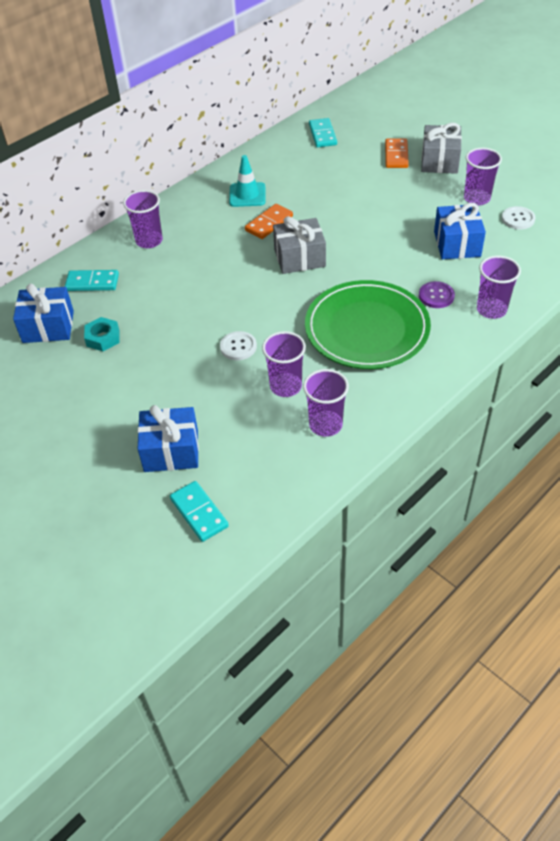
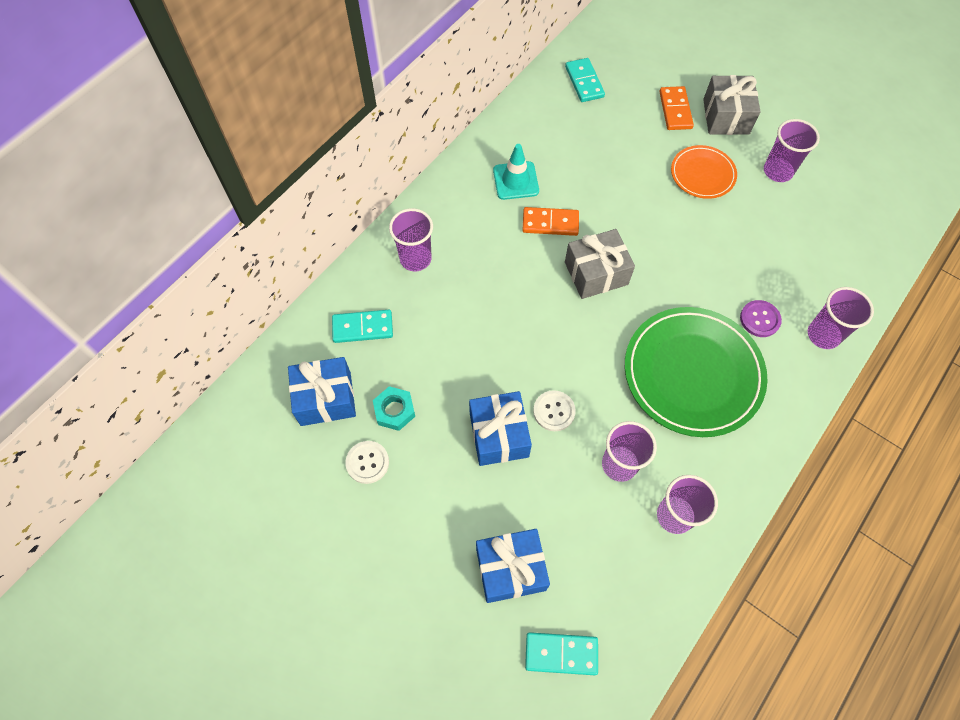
camera: 10 degrees left, 15 degrees up
(199, 512) = (561, 653): turquoise domino -> turquoise domino turned 45 degrees counterclockwise
(269, 223) = (550, 223): orange domino -> orange domino turned 60 degrees clockwise
(409, 197) = (702, 174): none -> orange plate
(457, 244) = (768, 241): blue gift -> blue gift (499, 435)
(518, 219) = (828, 199): white button -> white button (367, 462)

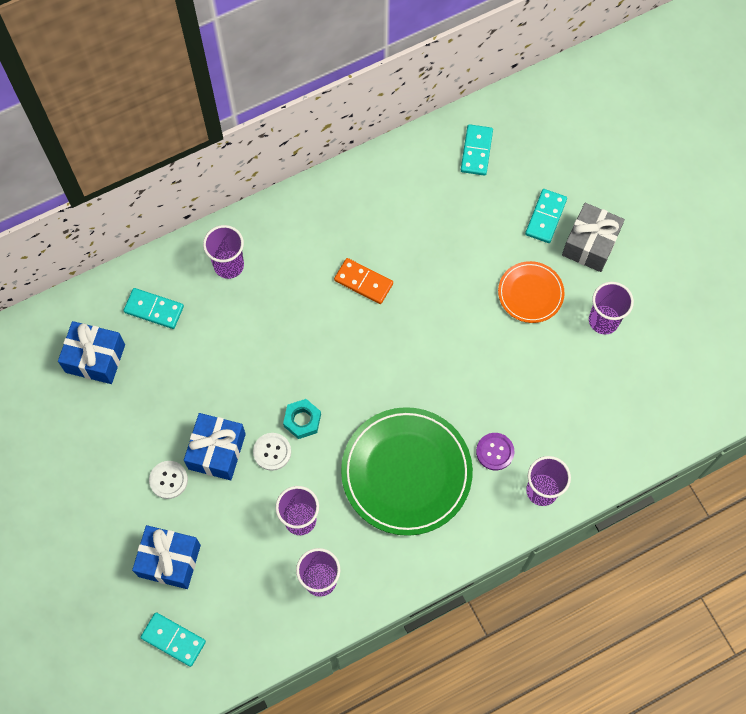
camera: 25 degrees right, 5 degrees up
(367, 462) = (102, 426): white button -> white button (168, 480)
(394, 410) = (144, 393): turquoise nut -> turquoise nut (302, 420)
(515, 181) = (355, 227): turquoise traffic cone -> none
(596, 273) = (377, 347): grey gift -> none
(675, 110) = (545, 217): orange domino -> turquoise domino

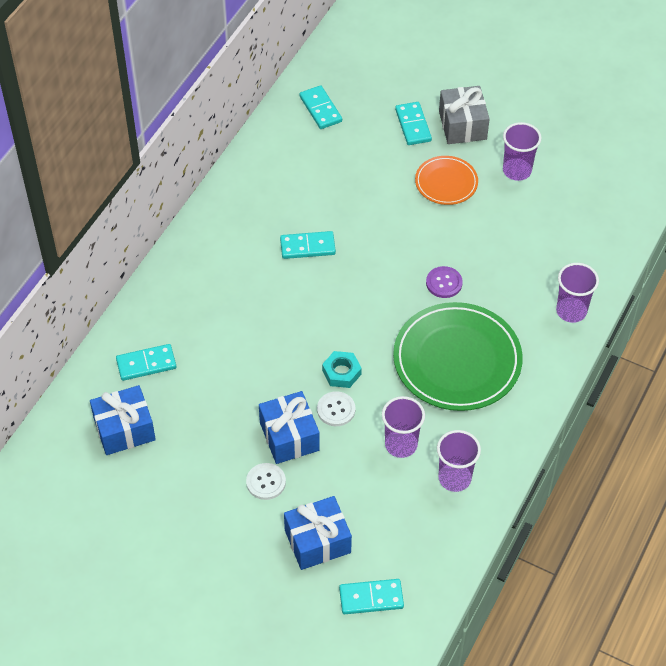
camera: 35 degrees left, 15 degrees down
(229, 265) = (184, 296): purple cup -> none
(363, 282) = (307, 247): orange domino -> turquoise domino
(495, 452) = (513, 305): purple button -> purple button (444, 283)

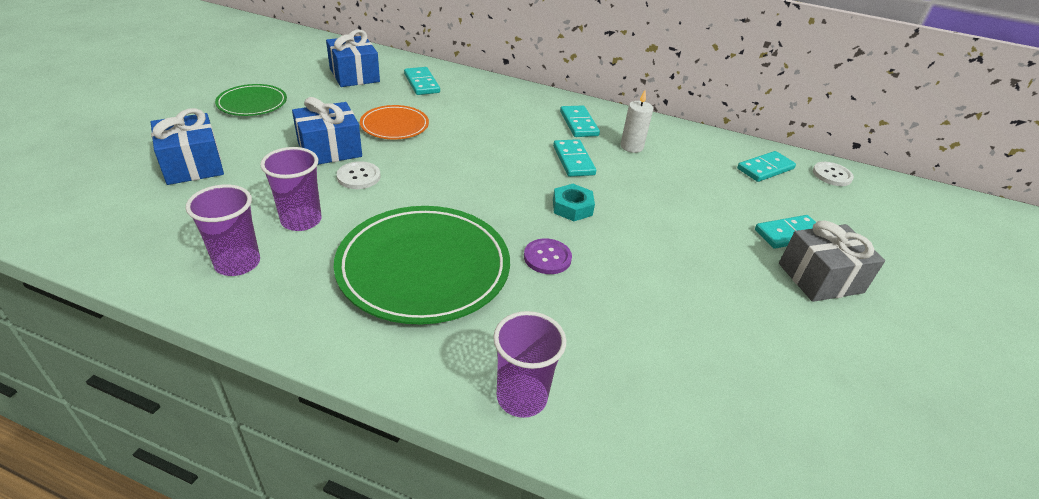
camera: 80 degrees right, 15 degrees down
(194, 517) = (252, 103): none -> green plate
(266, 482) = (278, 137): white button -> white button (832, 175)
(283, 198) = (631, 147): none -> white candle
(341, 372) = (408, 180): turquoise nut -> turquoise nut (572, 207)
(371, 598) = (99, 198): turquoise domino -> turquoise domino (579, 123)
(446, 182) = (713, 261): orange plate -> orange plate (394, 125)
(517, 170) = (774, 334): purple cup -> none

